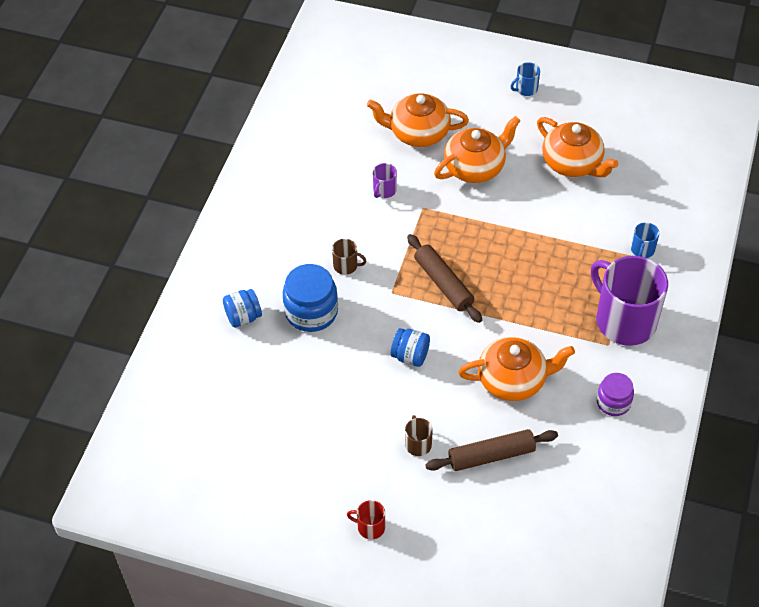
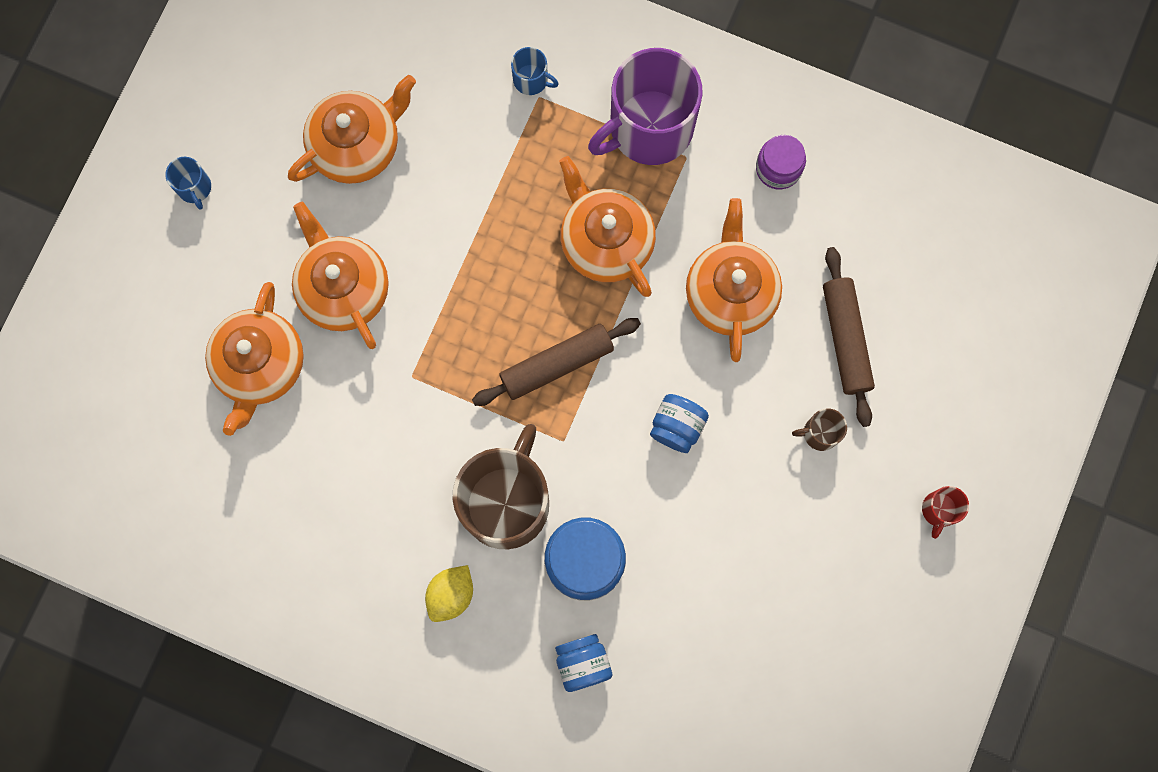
camera: 85 degrees left, 25 degrees up
(283, 243) = (451, 594): none -> yellow lemon
(346, 265) = (506, 502): brown mug -> brown mug, size x2.41
(384, 190) = (369, 430): purple mug -> none
(536, 302) = (605, 241): none -> orange teapot

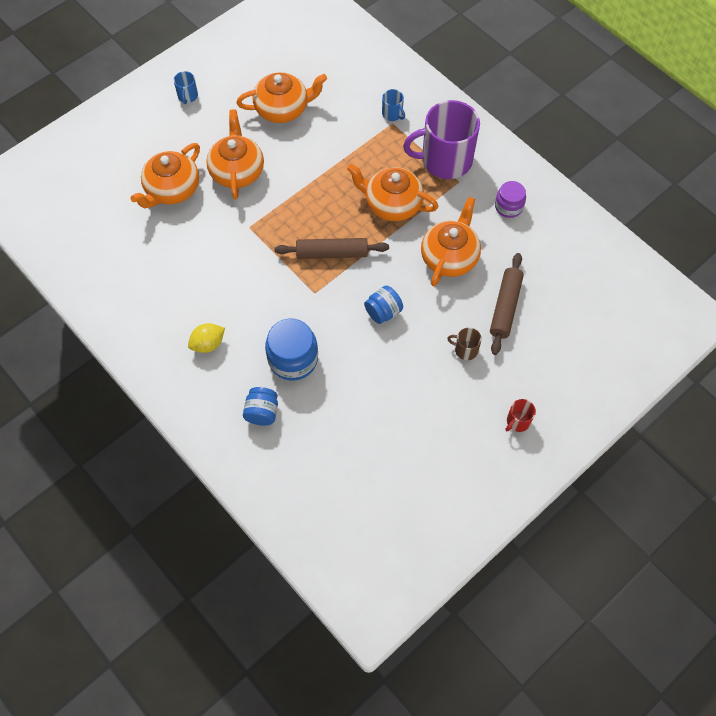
camera: 25 degrees right, 15 degrees down
(506, 502) = (265, 310): brown mug -> none
(605, 241) = (392, 204): orange teapot -> orange teapot turned 60 degrees counterclockwise

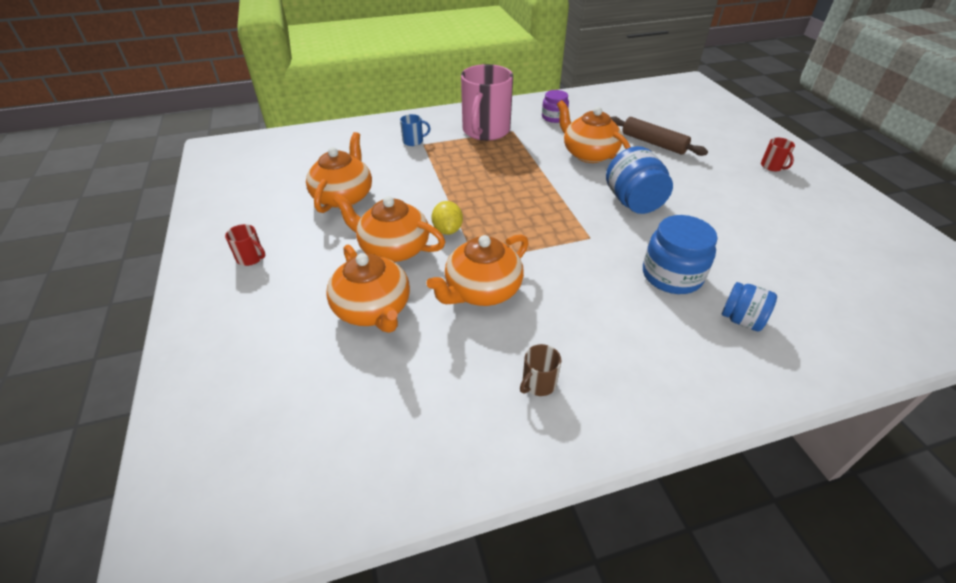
camera: 65 degrees left, 20 degrees down
(187, 96) = (251, 258): blue mug -> red mug
(208, 344) = (627, 341): yellow lemon -> yellow lemon (447, 230)
(332, 253) = (547, 214): brown rolling pin -> none
(383, 312) = (633, 202): blue jar -> blue jar, size x1.61
(392, 204) = (512, 166): orange teapot -> orange teapot (482, 290)
(445, 160) = (485, 131): purple mug -> pink mug
(465, 350) = (691, 171): brown mug -> brown mug (538, 383)

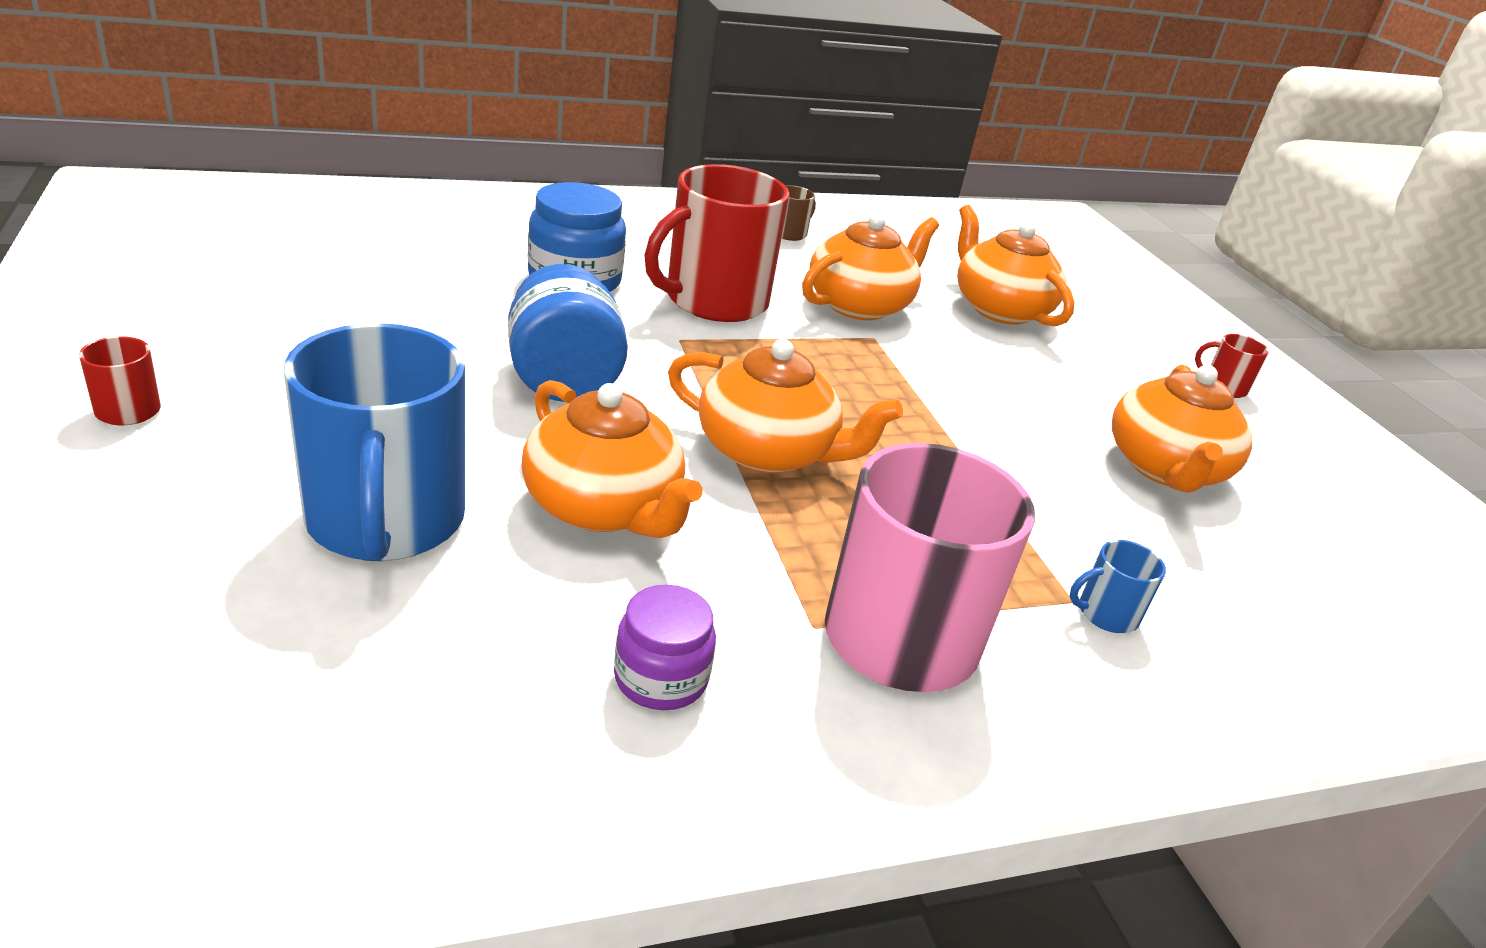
camera: 175 degrees right, 10 degrees down
(393, 248) = (1012, 369): orange teapot -> orange teapot (768, 452)
(447, 230) = (932, 383): yellow lemon -> none
(580, 274) = (714, 301): none -> red mug
(653, 143) = (385, 521): brown rolling pin -> blue mug
(741, 320) = (517, 234): blue jar -> none

